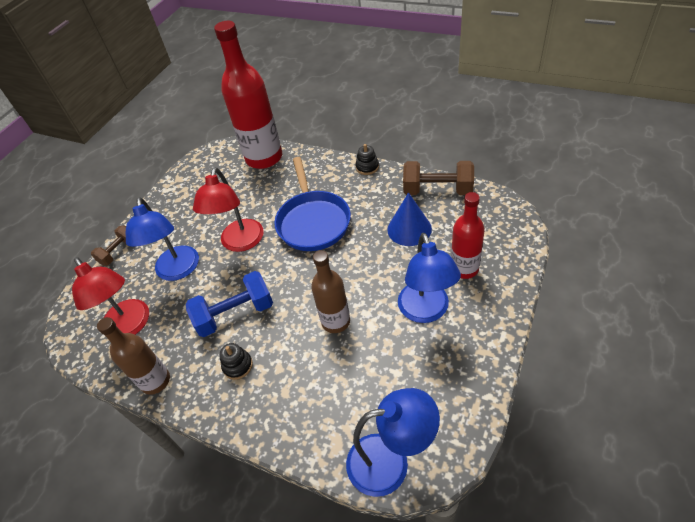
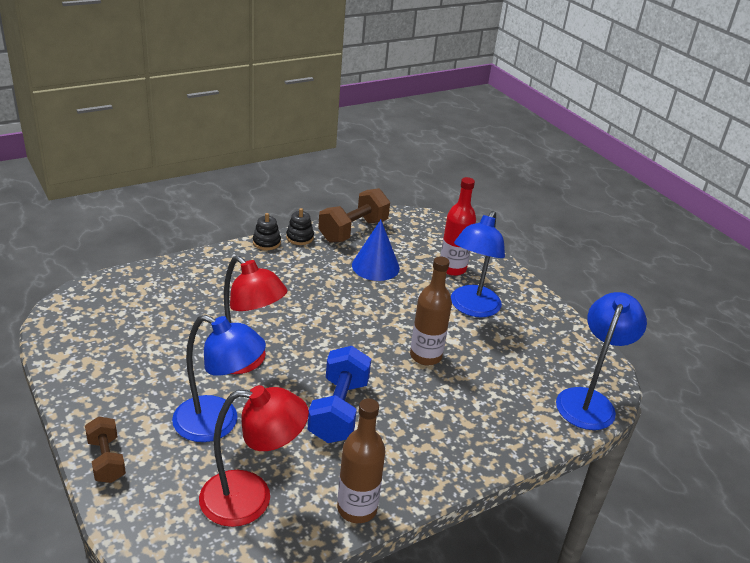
camera: 65 degrees left, 15 degrees down
(237, 365) = (405, 439): black stacking toy -> black stacking toy (300, 237)
(264, 158) = (141, 285): red bottle -> none
(313, 221) = (287, 305): blue pan -> none
(426, 311) = (471, 308): blue lamp -> blue lamp turned 90 degrees clockwise

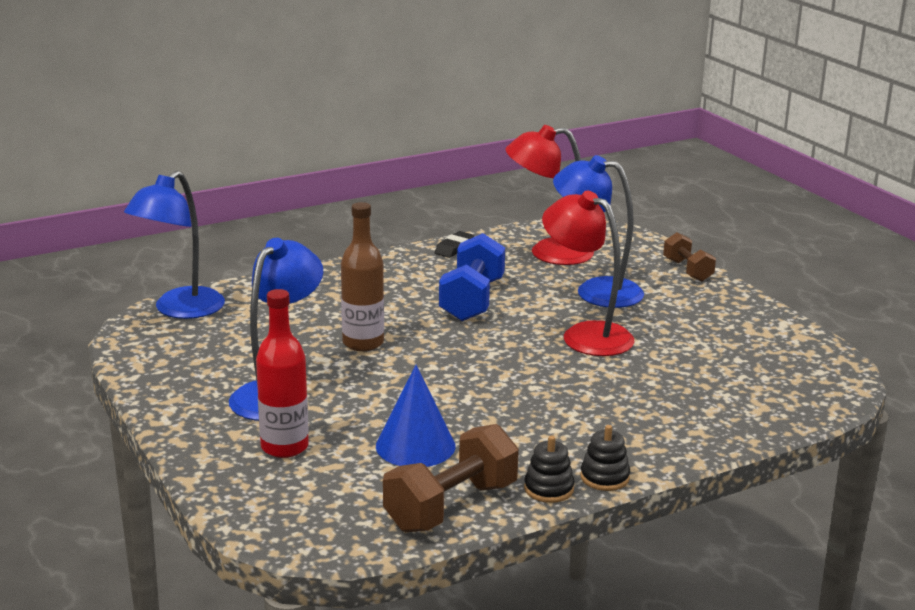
camera: 175 degrees left, 10 degrees down
(357, 508) = (454, 248): brown bottle -> black eraser

